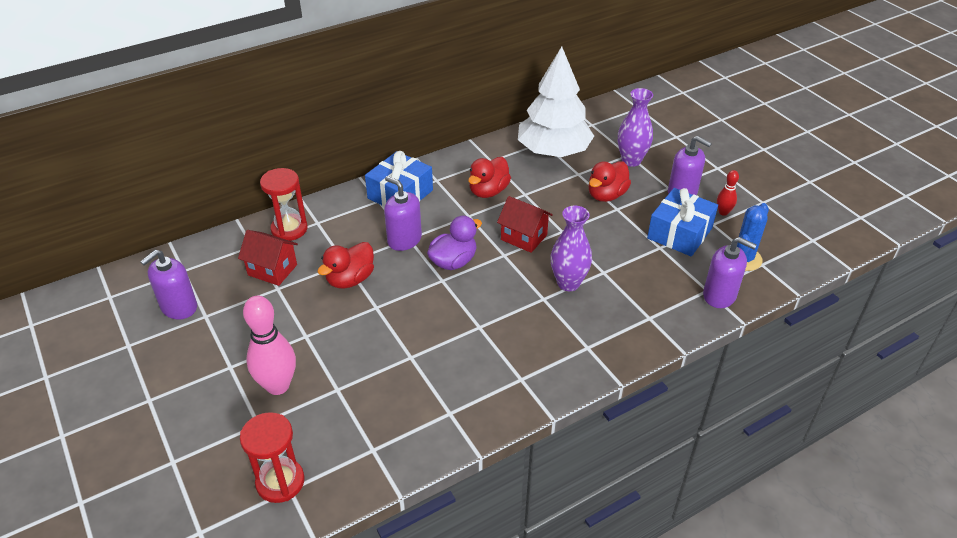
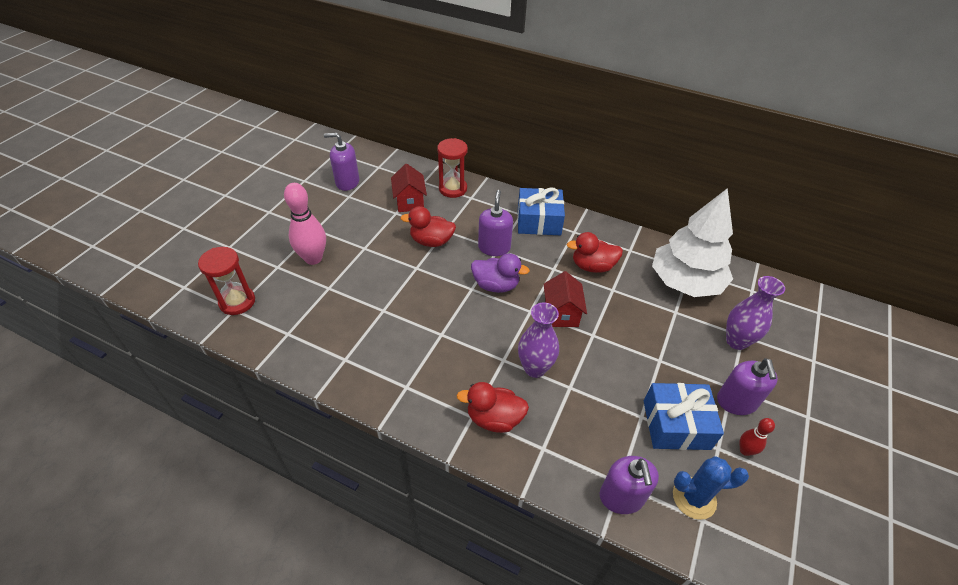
camera: 55 degrees right, 5 degrees up
(606, 195) = (669, 344): red duck -> red duck (494, 418)

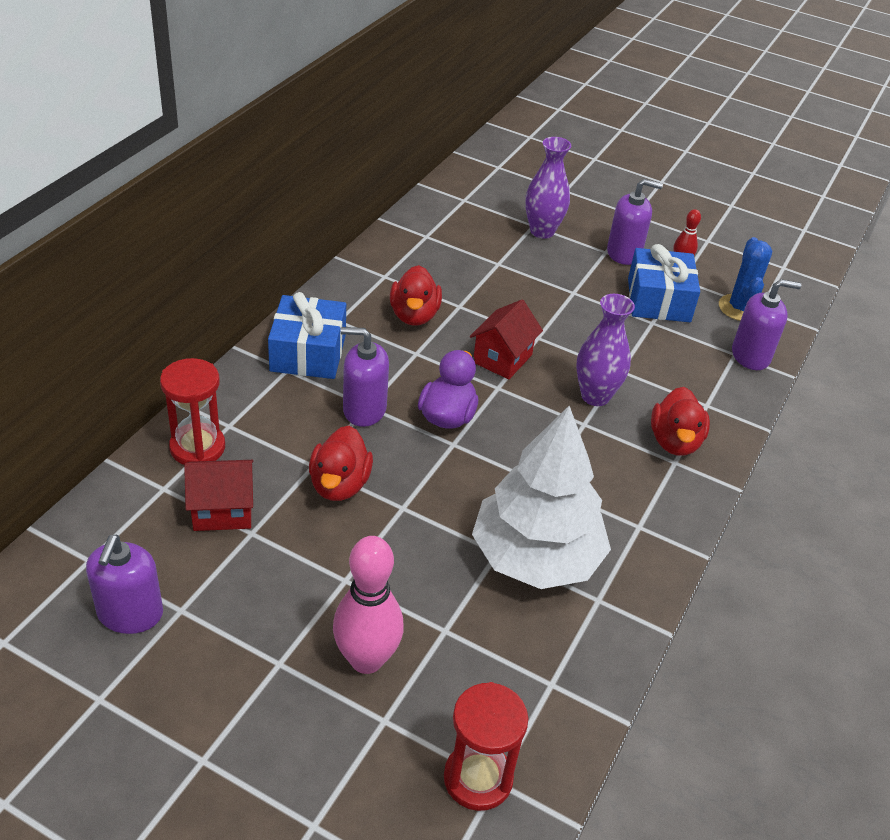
camera: 90 degrees left, 5 degrees down
(561, 313) = (502, 359): red house -> red house turned 60 degrees counterclockwise
(685, 282) = (448, 244): white tree -> white tree (536, 557)

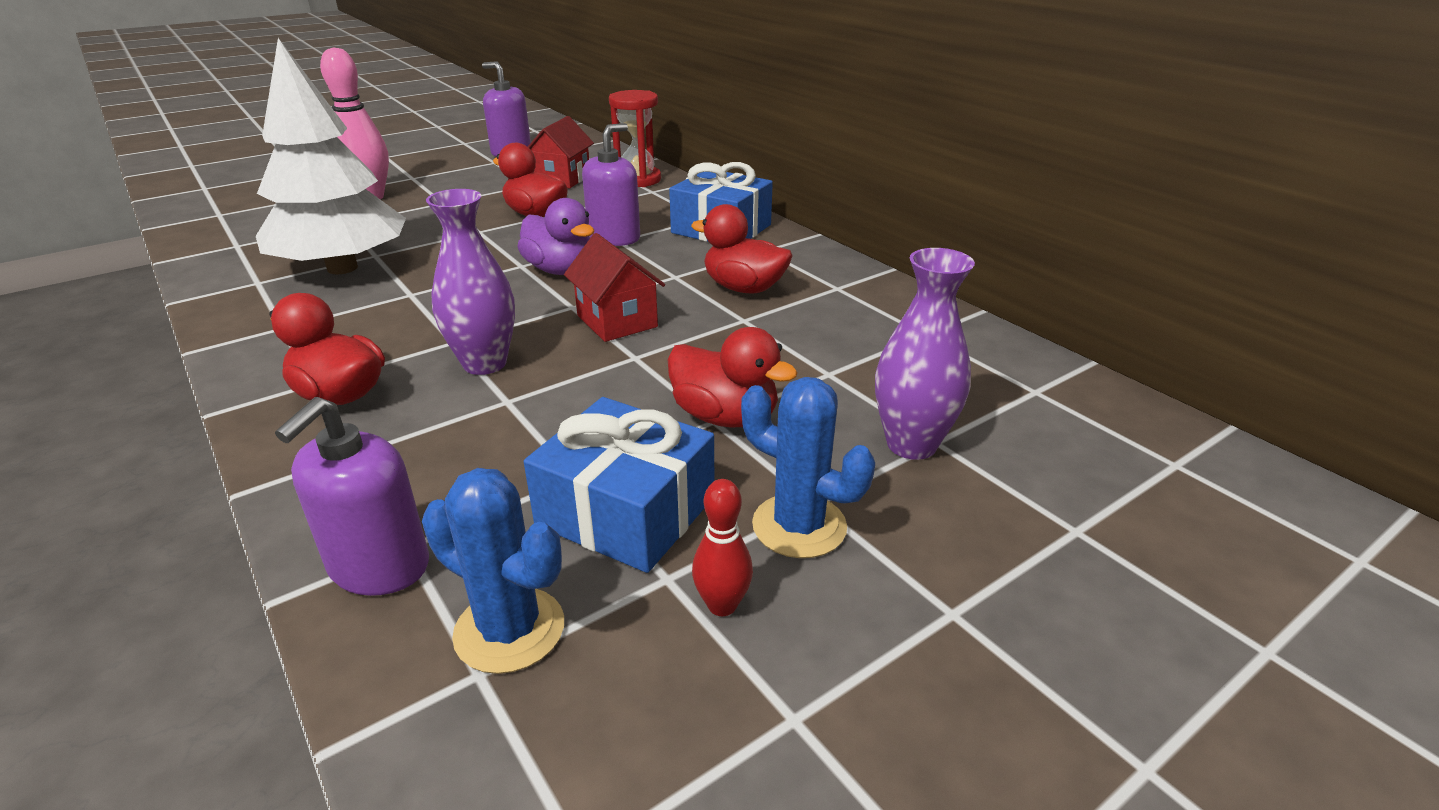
camera: 120 degrees right, 10 degrees down
(478, 778) = (232, 209): red hourglass -> none
(568, 289) = (725, 417): none -> red duck
(624, 253) = (799, 526): purple soap dispenser -> blue cactus

